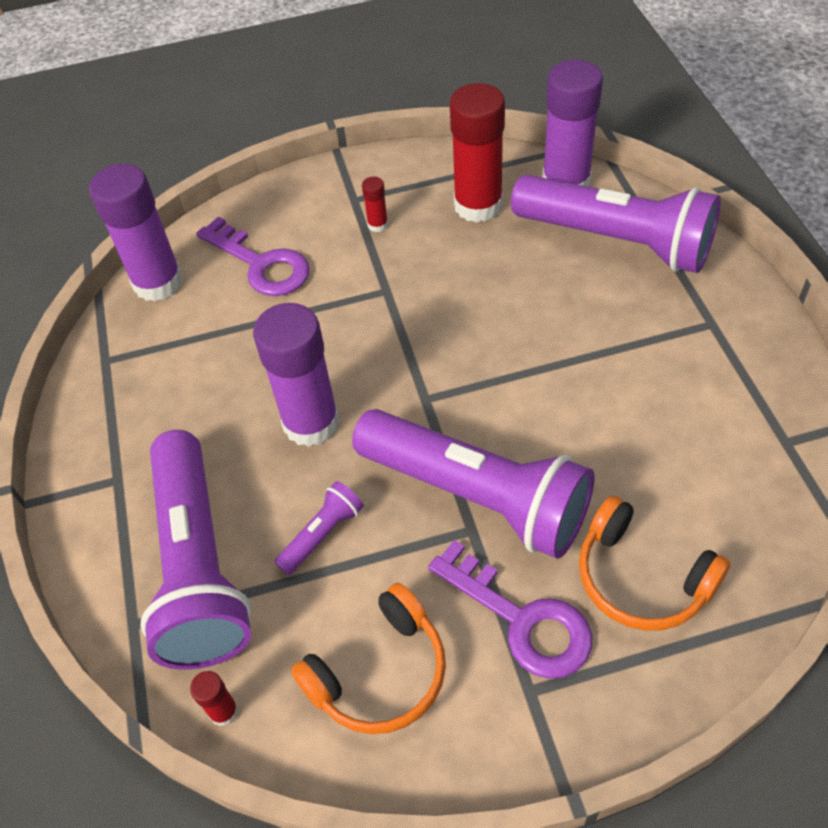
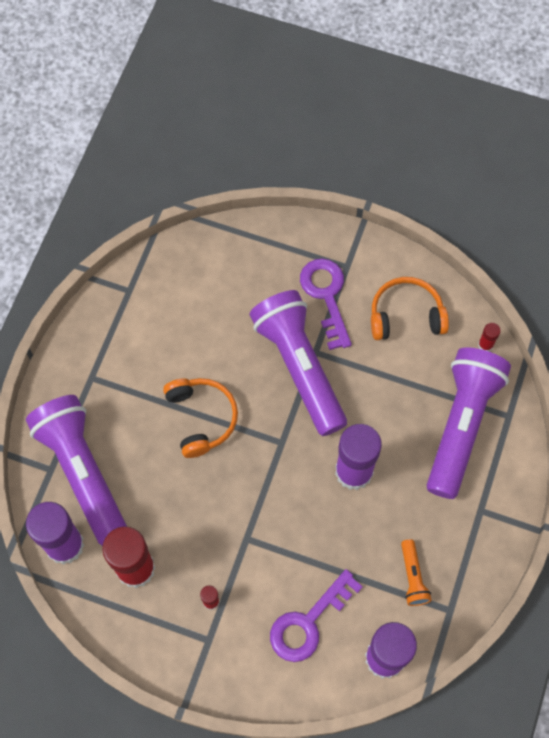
camera: 150 degrees left, 15 degrees up
(168, 364) = (412, 577): none -> orange flashlight
(261, 264) = (308, 623): purple key -> purple key turned 120 degrees counterclockwise
(322, 534) = (389, 399): purple flashlight -> none
(641, 578) = (258, 277): orange headphones -> orange headphones (201, 418)

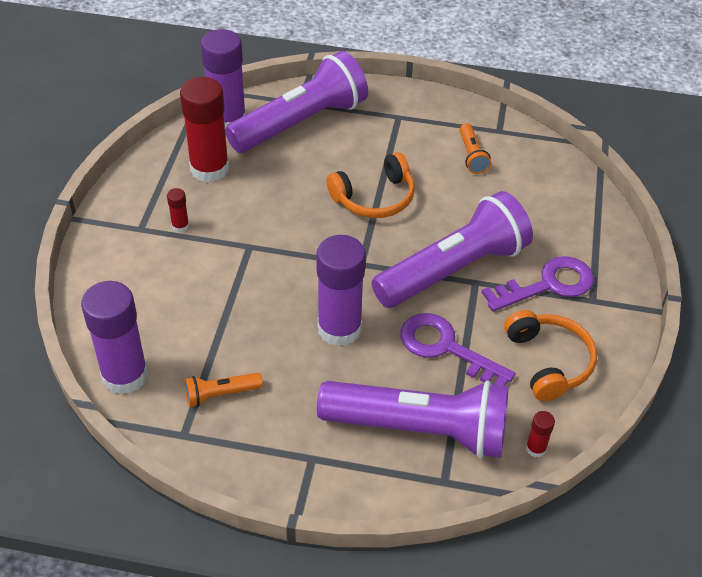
camera: 80 degrees right, 20 degrees down
(160, 322) = (472, 156): none -> orange flashlight
(308, 623) = (162, 305): purple key -> purple key (446, 348)

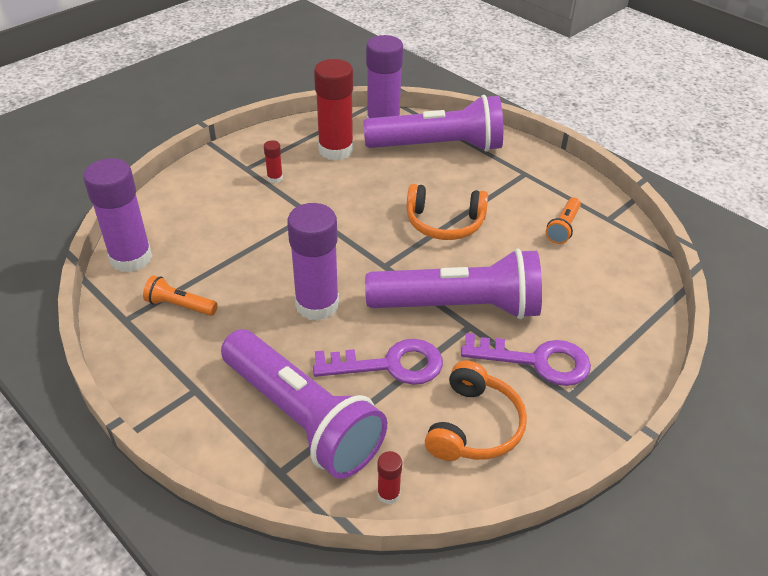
camera: 35 degrees right, 5 degrees down
(446, 348) = (390, 365): purple key -> purple key turned 105 degrees clockwise

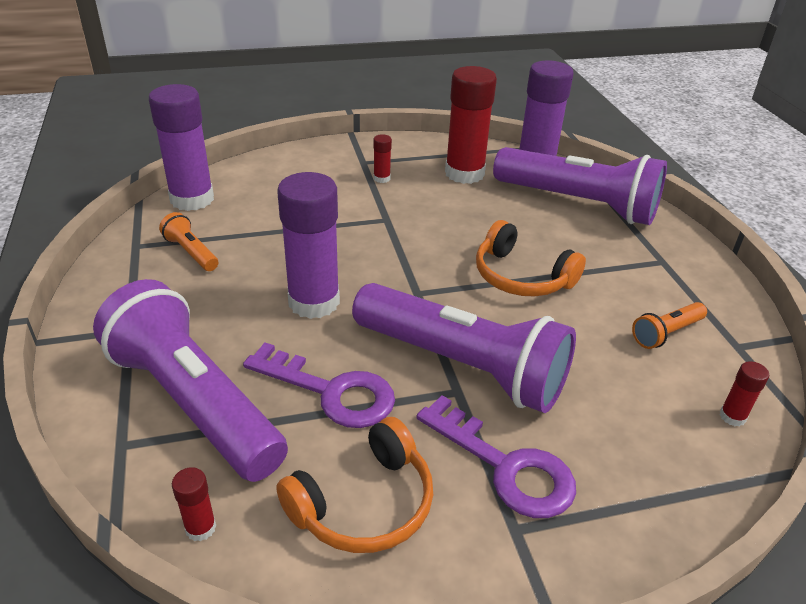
camera: 30 degrees right, 5 degrees down
(302, 418) = (194, 402): purple flashlight -> purple flashlight turned 150 degrees clockwise
(635, 268) = (732, 416): none -> red glue stick

